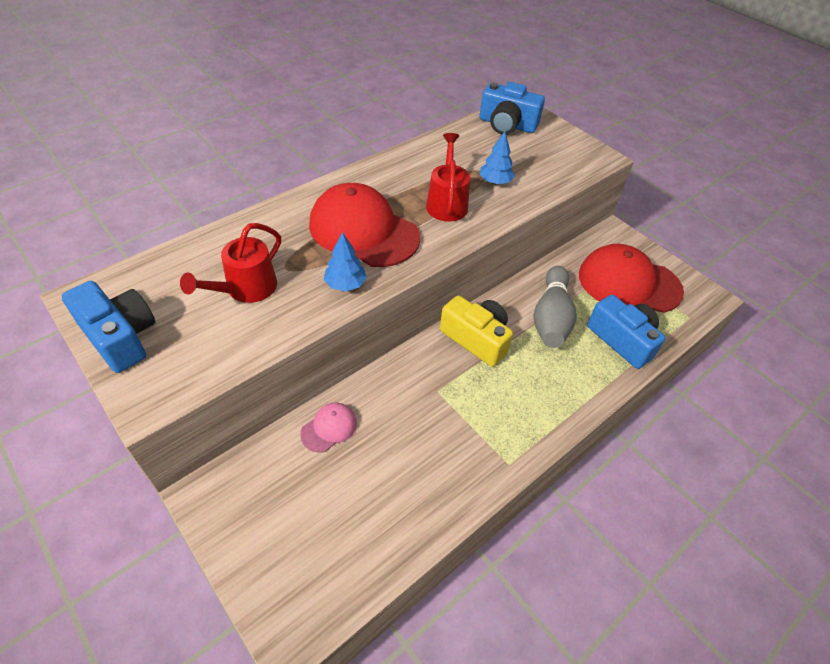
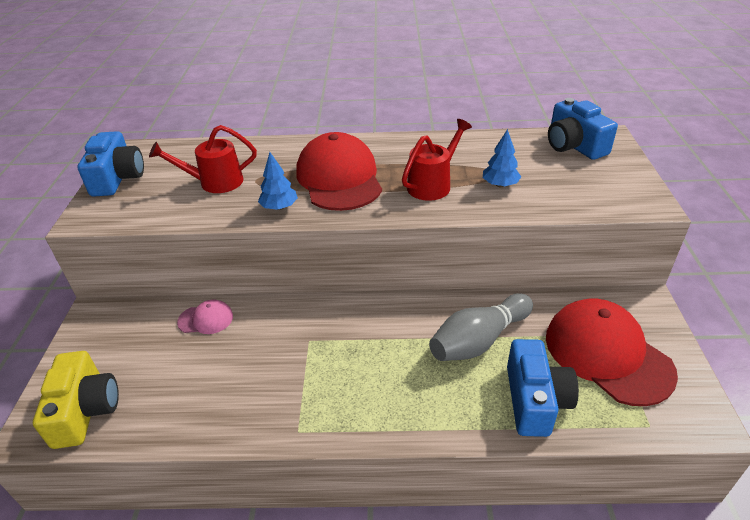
camera: 45 degrees right, 10 degrees down
(476, 339) = (387, 320): yellow camera -> yellow camera (85, 410)

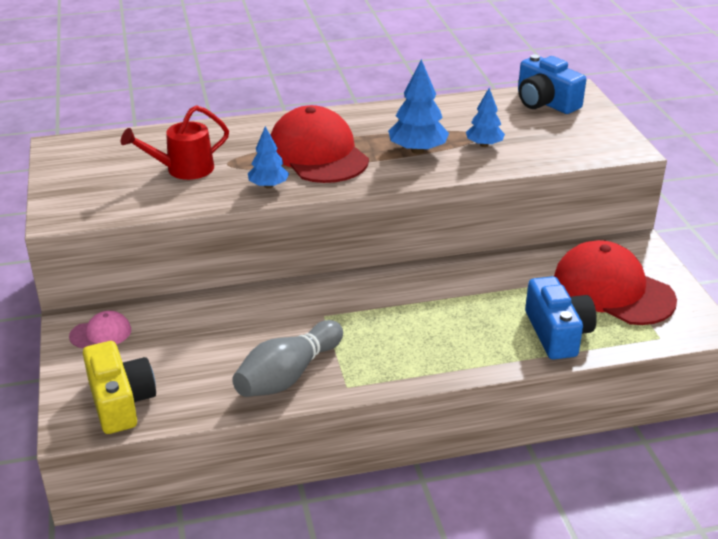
camera: 15 degrees left, 5 degrees down
(118, 178) = (67, 175): blue camera -> none
(206, 319) = (204, 312): pink cap -> pink cap (101, 333)
(433, 184) = (417, 150): red watering can -> blue tree
(479, 340) = (492, 294): grey bowling pin -> grey bowling pin (288, 375)

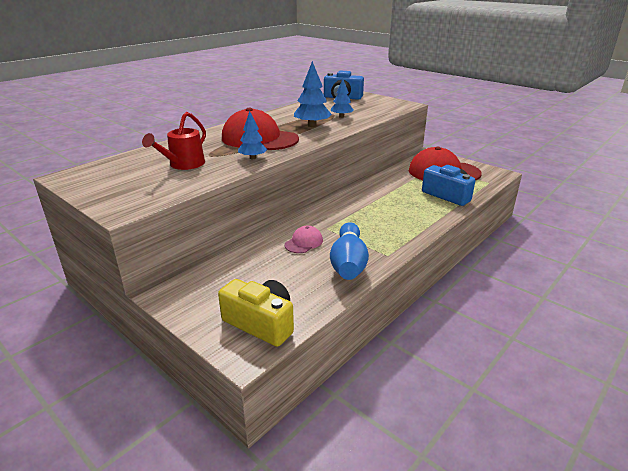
camera: 35 degrees left, 5 degrees down
(101, 333) = (193, 290): pink cap -> pink cap (304, 242)
(288, 375) = (348, 263): grey bowling pin -> blue bowling pin

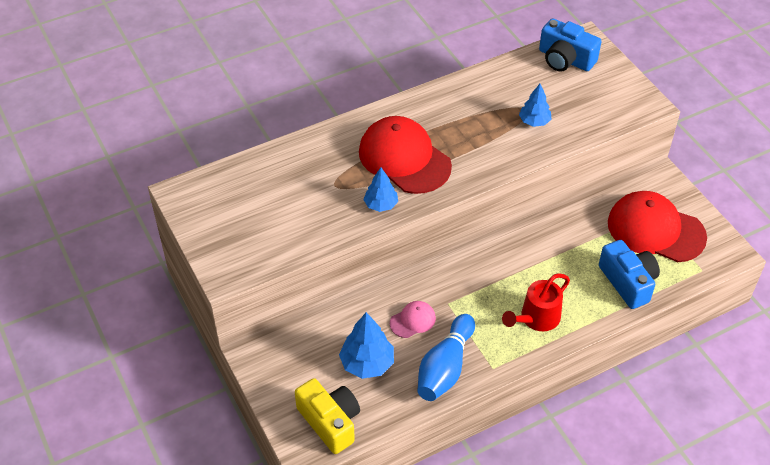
camera: 20 degrees right, 20 degrees up
(183, 165) = (301, 200): red watering can -> red watering can (536, 319)
(312, 125) = (483, 138): blue tree -> blue tree (367, 363)

